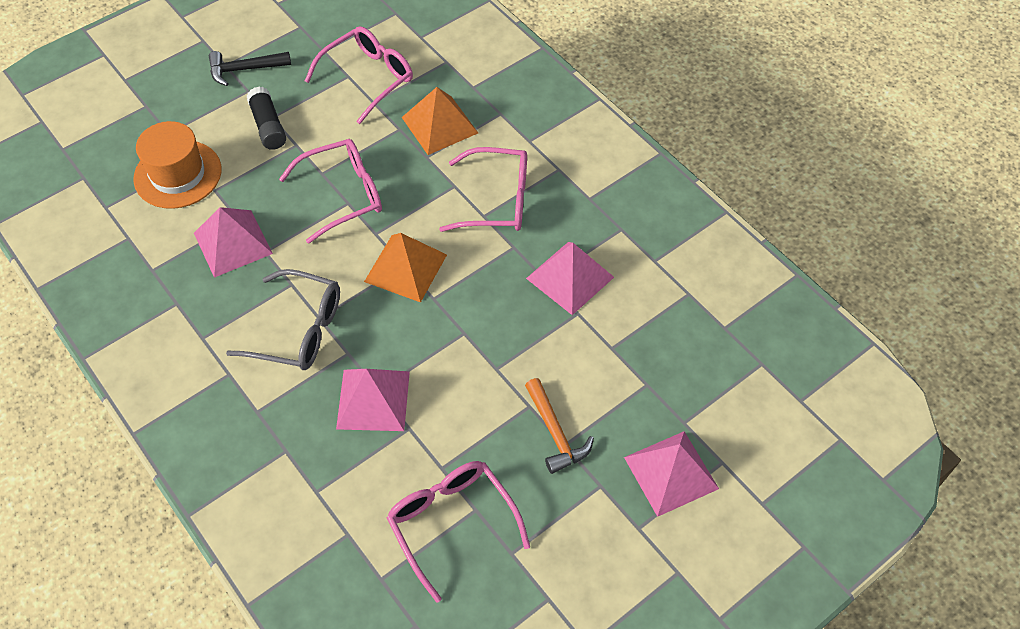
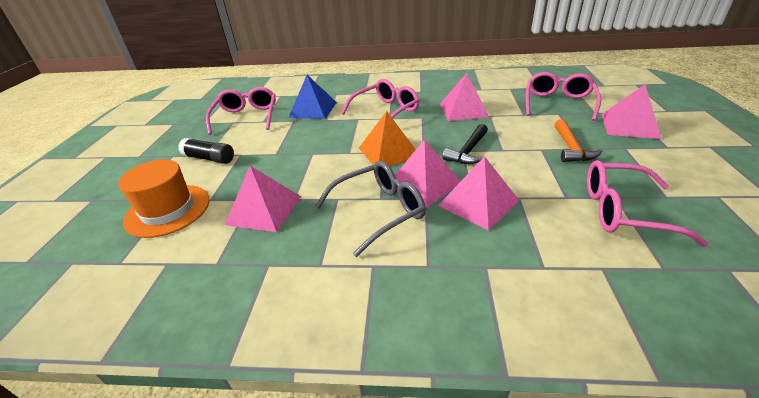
camera: 45 degrees left, 20 degrees down
(244, 69) = (157, 151): black hammer -> black hammer (468, 151)
(343, 195) = (304, 152): pink glasses -> pink glasses (558, 103)
(370, 337) = (423, 183): none -> pink pyramid
(439, 125) = (313, 109): orange pyramid -> blue pyramid
(555, 433) = (571, 148): orange hammer -> orange hammer turned 75 degrees clockwise

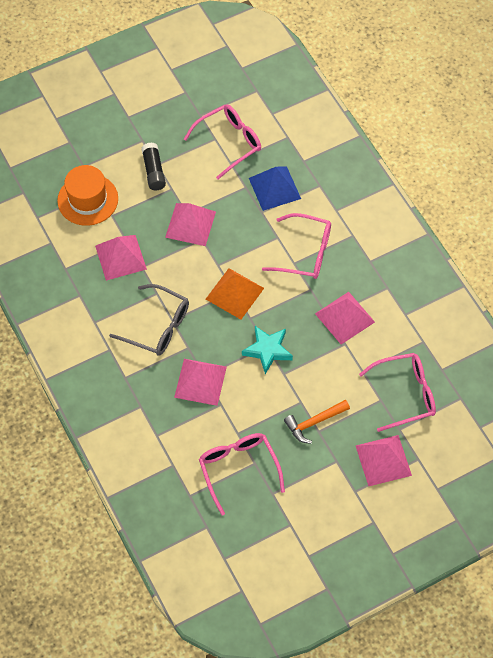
camera: 55 degrees right, 25 degrees up
(423, 183) = (204, 338): pink pyramid -> pink pyramid (190, 224)
(468, 151) = (267, 350): black hammer -> turquoise star

